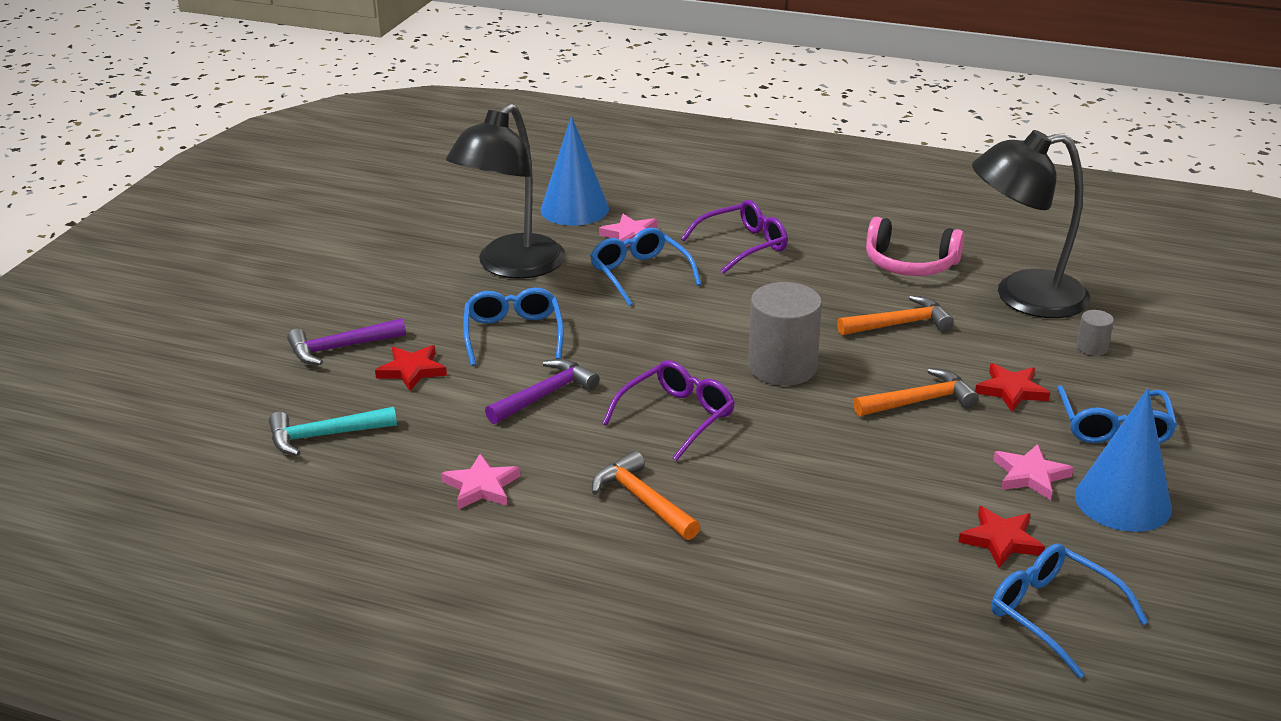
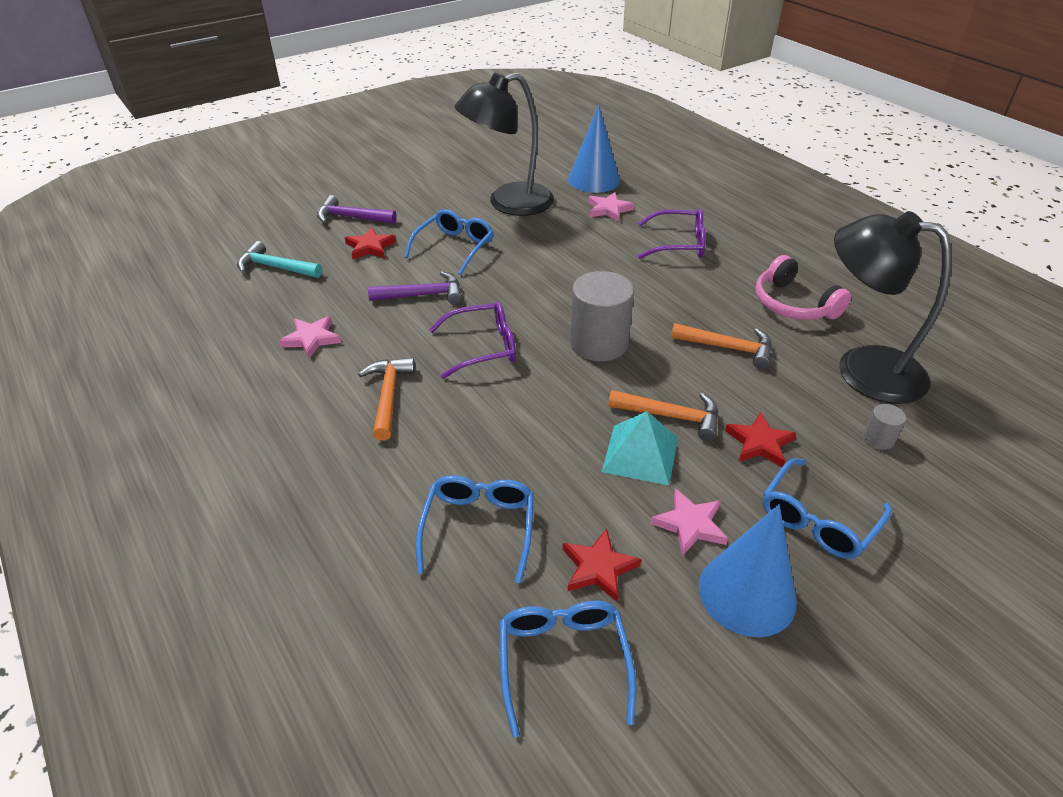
camera: 35 degrees right, 10 degrees up
(639, 274) = (582, 237): blue glasses -> blue glasses (479, 527)
(931, 442) = (640, 454): none -> turquoise pyramid

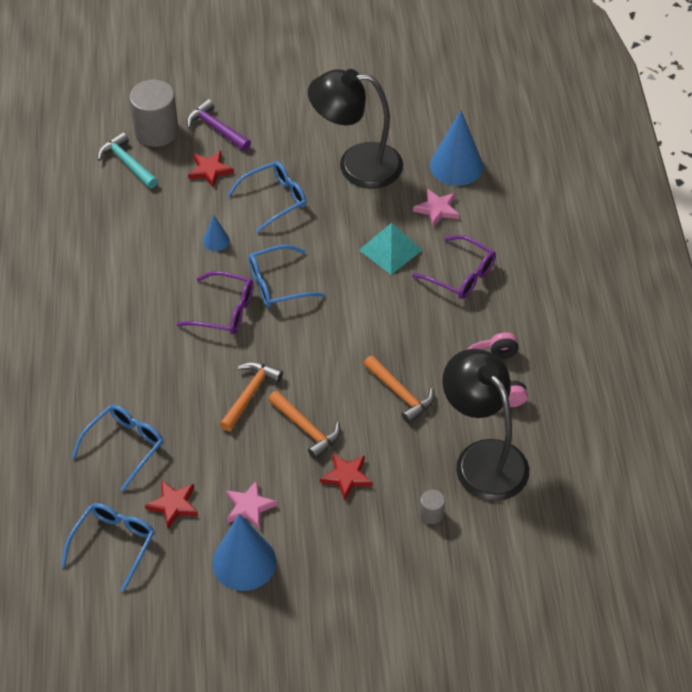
camera: 30 degrees right, 10 degrees up
(311, 339) = (113, 249): pink star -> none
(388, 396) = (133, 324): orange hammer -> orange hammer (250, 394)
(422, 295) = (216, 240): purple hammer -> blue cone
(598, 343) = (309, 345): grey cylinder -> grey cylinder (156, 131)
(640, 454) = (261, 446): turquoise pyramid -> turquoise pyramid (390, 249)
(817, 520) = (330, 544): blue glasses -> blue glasses (277, 284)

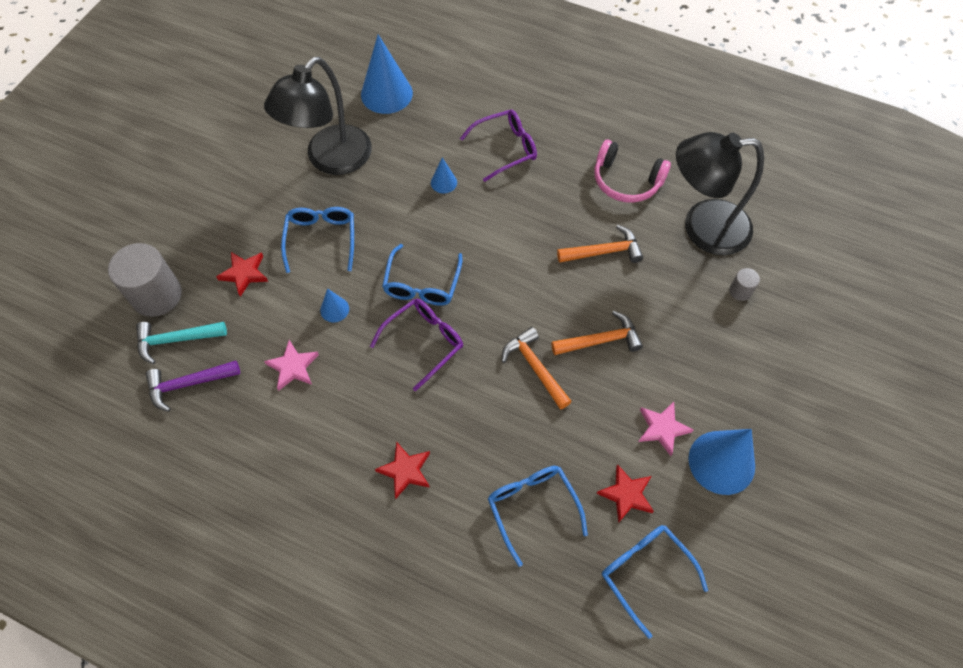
camera: 60 degrees left, 10 degrees up
(216, 128) = (197, 244): purple hammer -> purple hammer (188, 384)
(347, 477) = (670, 334): red star -> red star (405, 470)
(390, 249) = (443, 182): turquoise pyramid -> blue cone
(437, 209) = (423, 129): pink star -> pink star (293, 367)

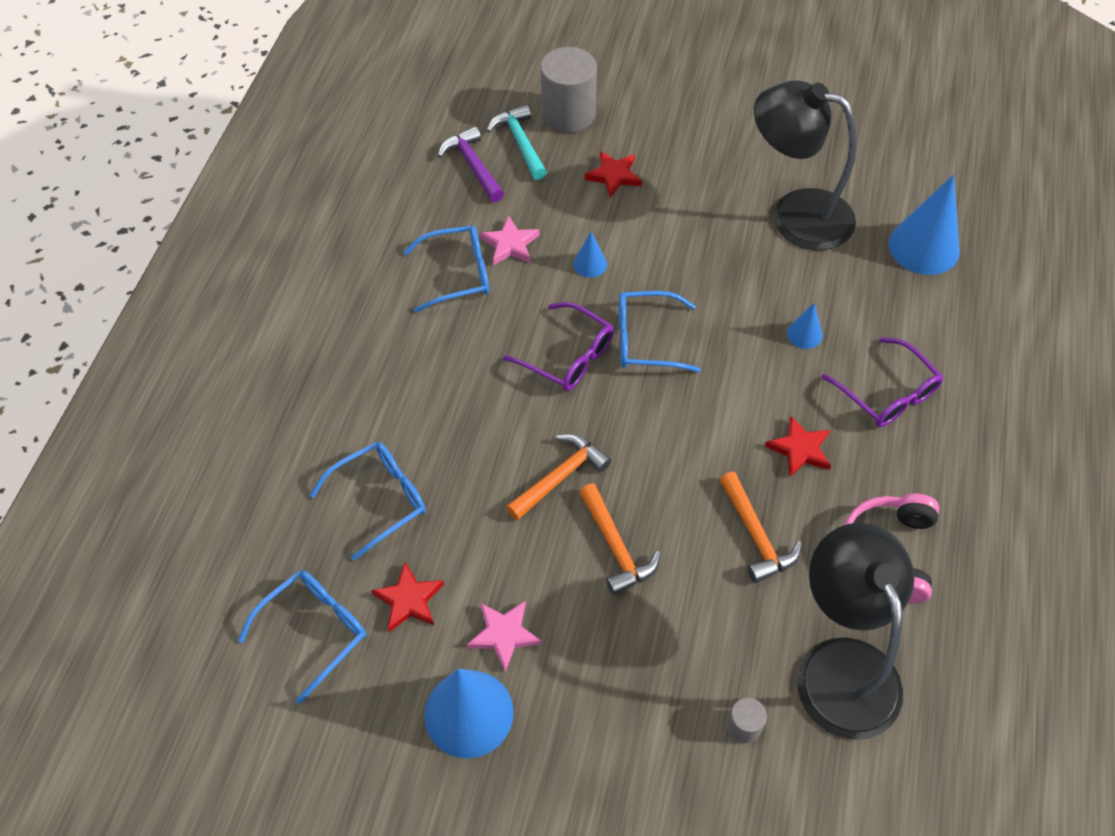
camera: 80 degrees right, 5 degrees down
(321, 238) = (680, 231): blue glasses -> blue glasses (459, 274)
(405, 470) = (407, 369): red star -> red star (800, 449)

